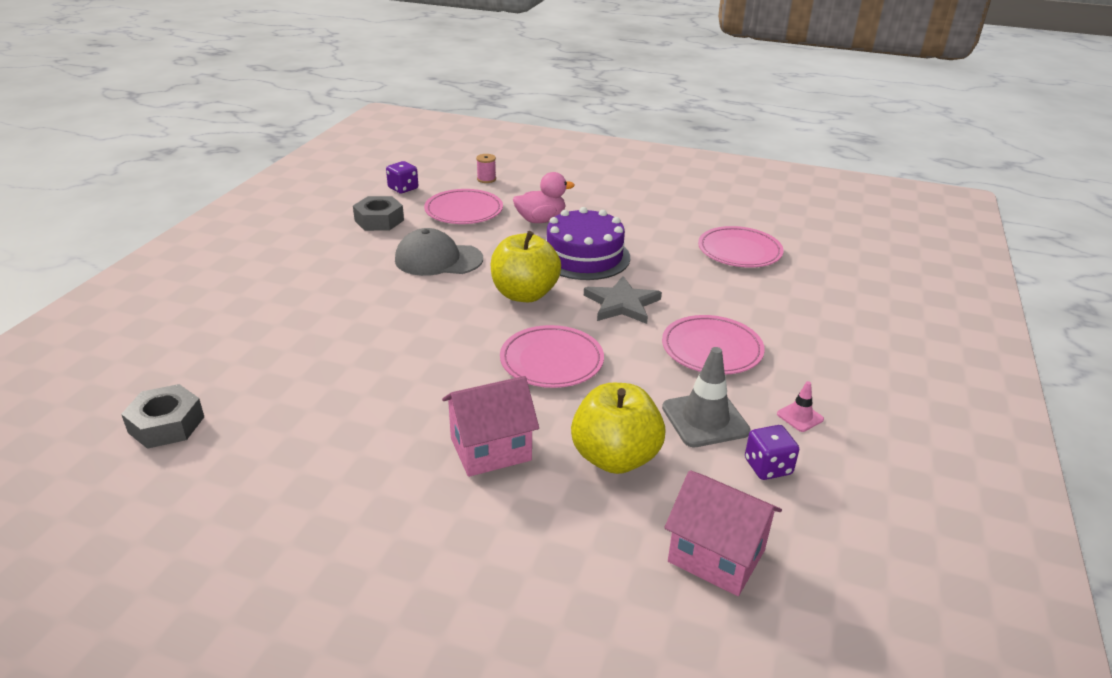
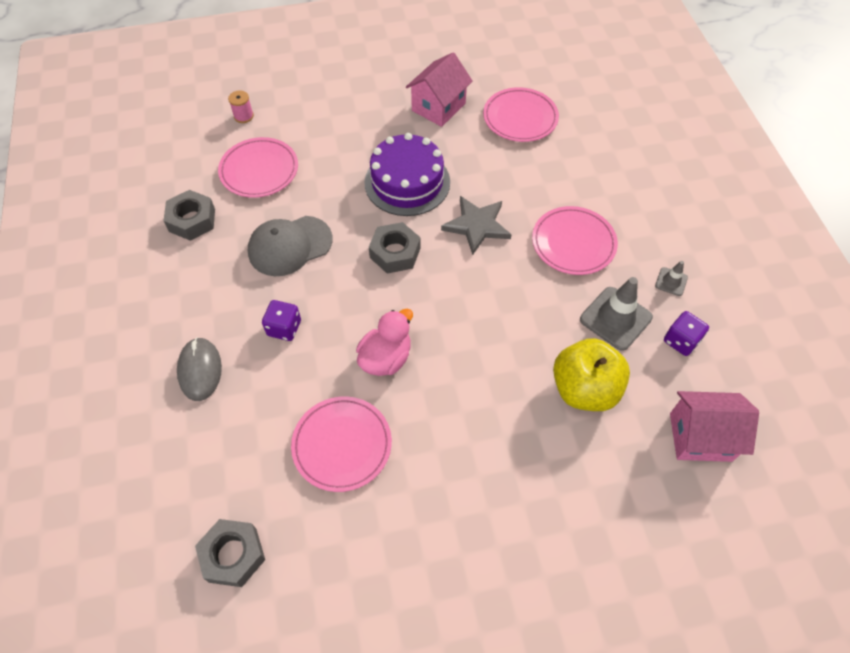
camera: 30 degrees left, 25 degrees up
(282, 303) = (200, 370): none -> grey mouse
(403, 188) = (176, 164): purple dice -> purple dice (284, 328)
(490, 449) = (497, 431): pink house -> pink house (438, 107)
(524, 294) = (395, 253): yellow apple -> grey nut
(540, 220) = (336, 152): pink duck -> pink duck (386, 358)
(551, 361) = (472, 317): pink plate -> pink plate (342, 445)
(800, 416) = (671, 281): pink traffic cone -> grey traffic cone

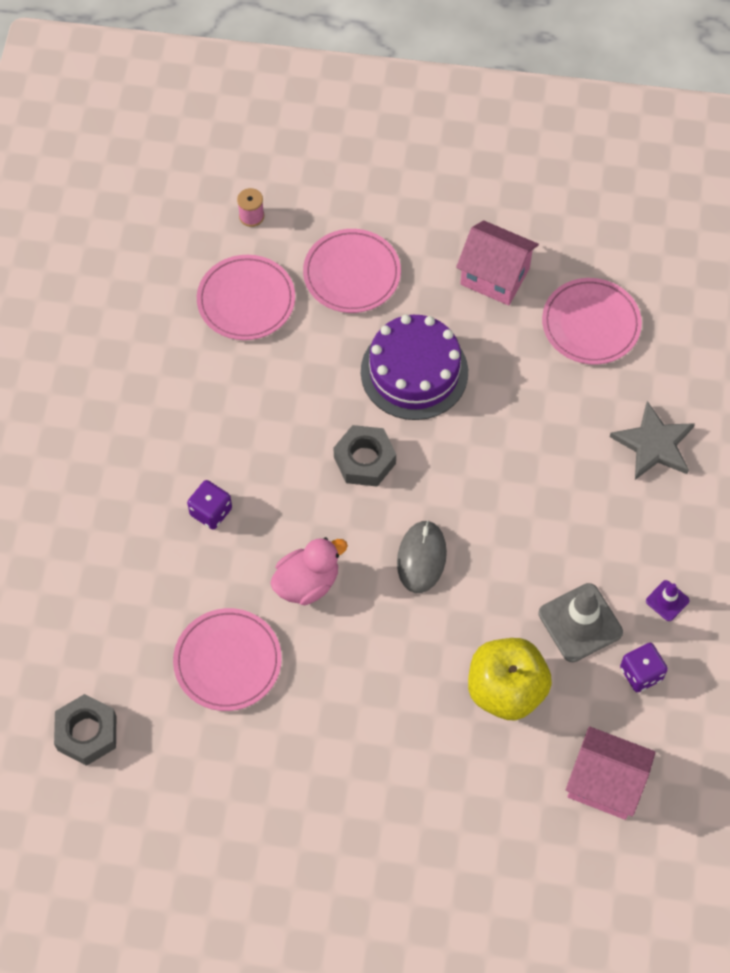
camera: 20 degrees right, 5 degrees up
(192, 220) = (150, 344): grey nut -> none
(200, 370) = (108, 530): grey mouse -> grey mouse (421, 558)
(290, 246) = (249, 413): grey cap -> none
(438, 107) = (495, 276): pink house -> pink house turned 60 degrees clockwise
(477, 226) = (473, 456): grey star -> grey star (654, 444)
(573, 243) = (576, 515): pink plate -> pink plate (352, 274)
(671, 281) = (667, 601): grey traffic cone -> purple traffic cone

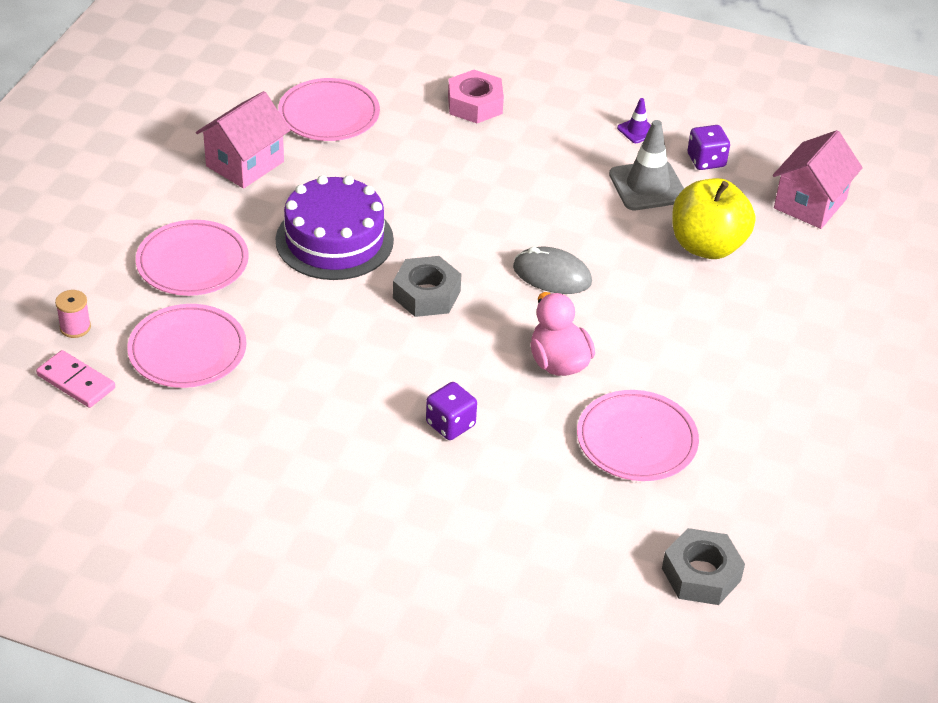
camera: 80 degrees left, 20 degrees down
(192, 236) = (76, 382): none -> pink domino
(654, 444) = (475, 104): grey star -> pink nut

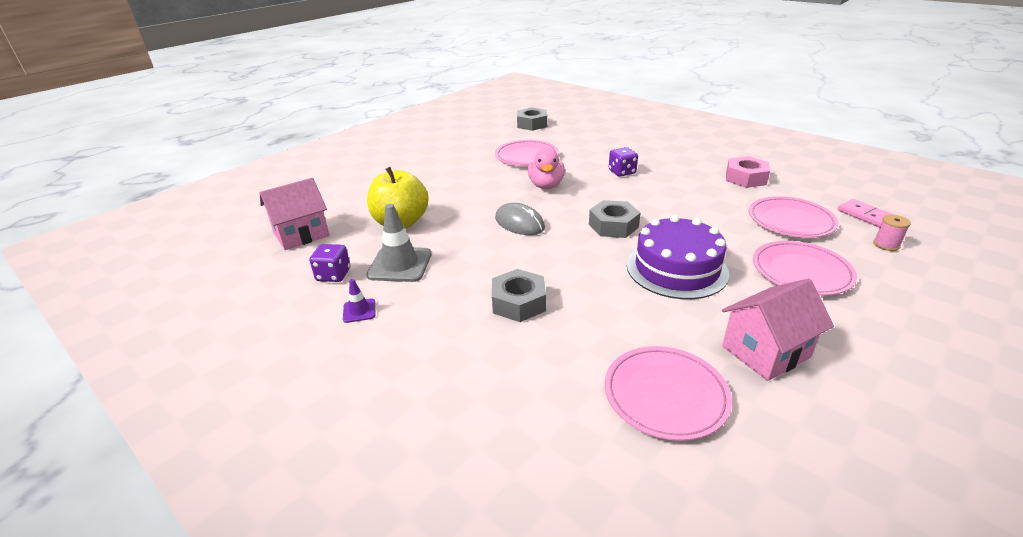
camera: 155 degrees left, 10 degrees down
(475, 104) = (492, 372): pink nut -> pink nut (745, 178)
(488, 167) = (518, 302): none -> grey nut

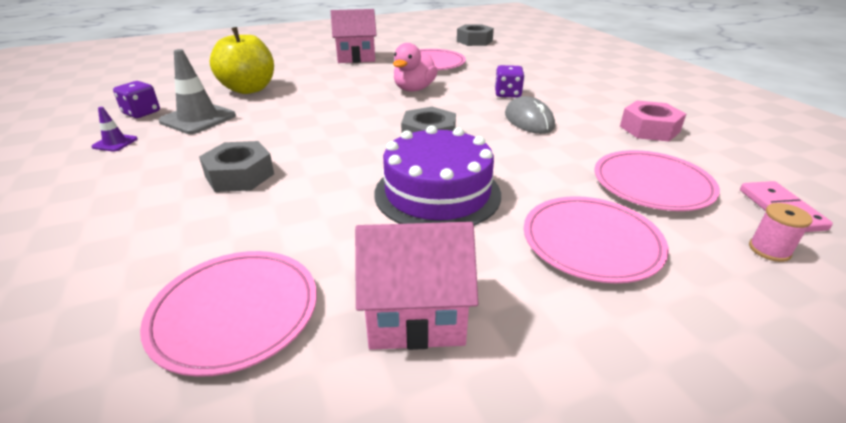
camera: 25 degrees right, 0 degrees up
(301, 234) = (168, 80): pink house -> pink house (356, 57)
(519, 223) = (343, 113): grey mouse -> grey mouse (529, 120)

